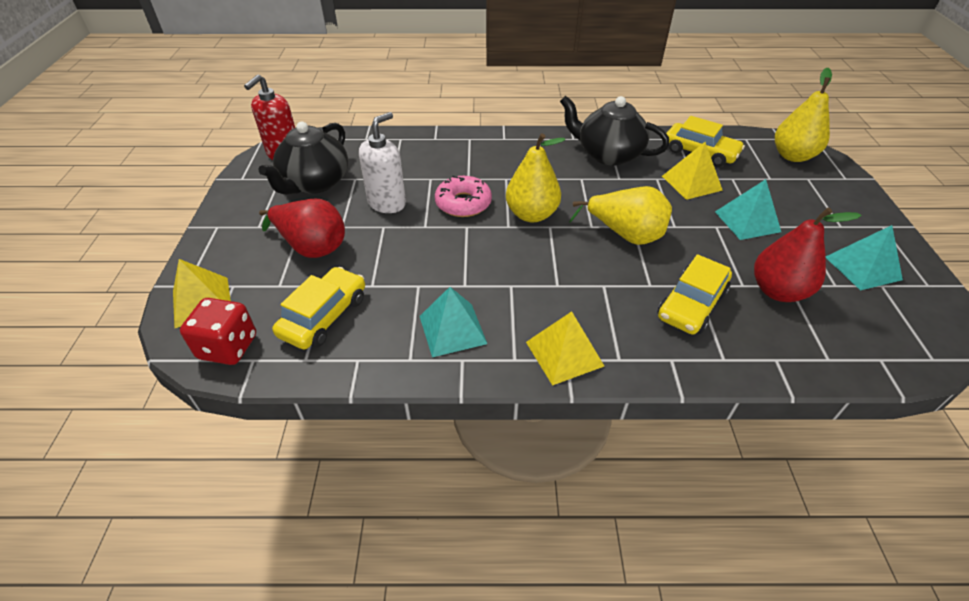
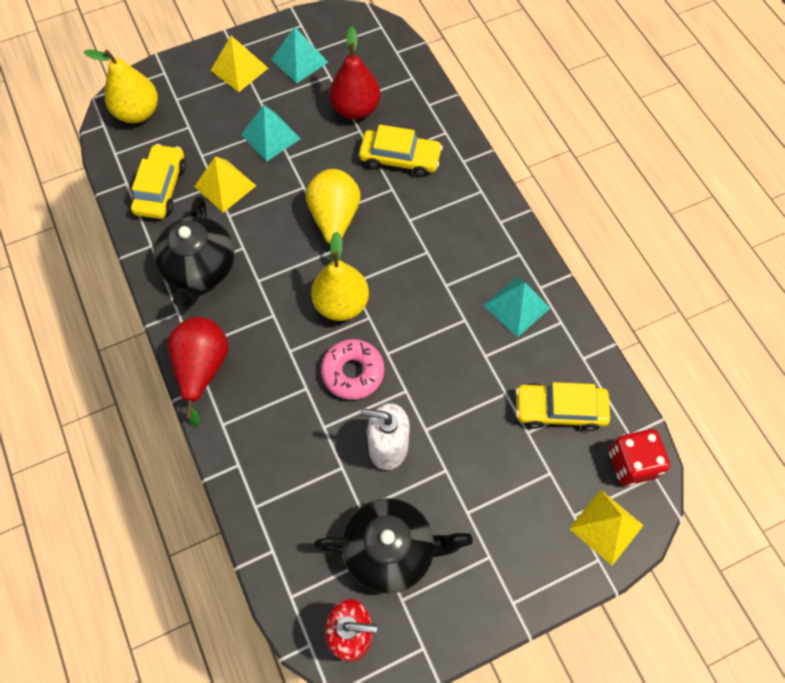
camera: 115 degrees left, 20 degrees up
(312, 247) = (489, 478): red pear -> red pear (203, 368)
(564, 354) = (496, 225): yellow pyramid -> yellow pyramid (239, 69)

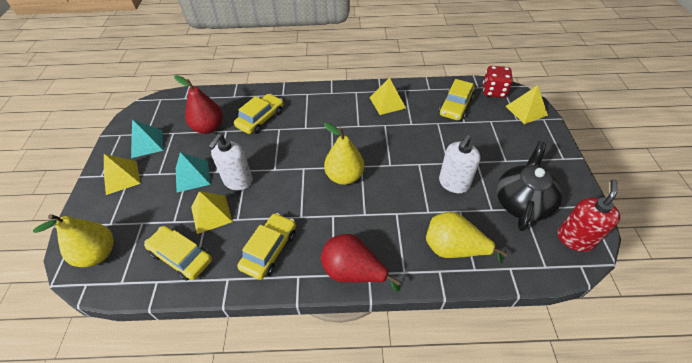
camera: 65 degrees left, 15 degrees down
(200, 269) = (269, 250): black teapot -> yellow car
(282, 187) = (238, 181): none -> white soap dispenser
(335, 220) = (282, 162): yellow pear -> yellow pear (453, 249)
(353, 372) = (396, 185): pink donut -> none
(516, 306) = (387, 102): turquoise pyramid -> yellow pyramid

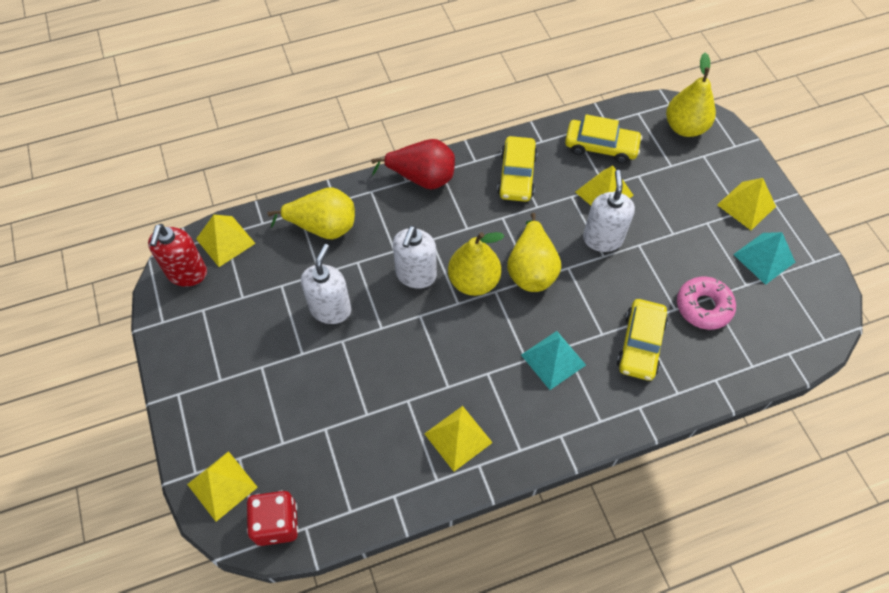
camera: 160 degrees right, 10 degrees up
(192, 176) = (663, 230): turquoise pyramid -> turquoise pyramid (553, 359)
(208, 128) = (703, 307): red pear -> pink donut
(300, 174) = (531, 269): none -> yellow pear
(385, 191) = (416, 275): none -> white soap dispenser
(455, 106) = (342, 462): yellow car -> none
(522, 202) = (244, 304): black teapot -> none
(544, 259) = (225, 241): none -> yellow pyramid

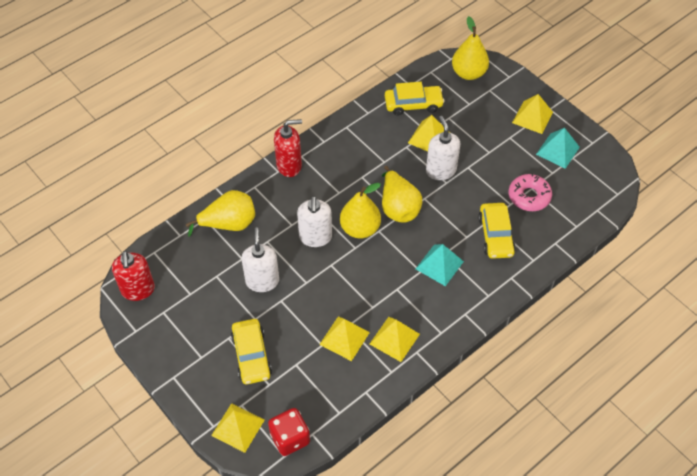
camera: 20 degrees left, 5 degrees down
(225, 241) = (157, 257): yellow pyramid -> yellow pyramid (344, 338)
(422, 178) = (289, 165): red pear -> red soap dispenser
(516, 175) = (360, 143): yellow car -> yellow car (251, 356)

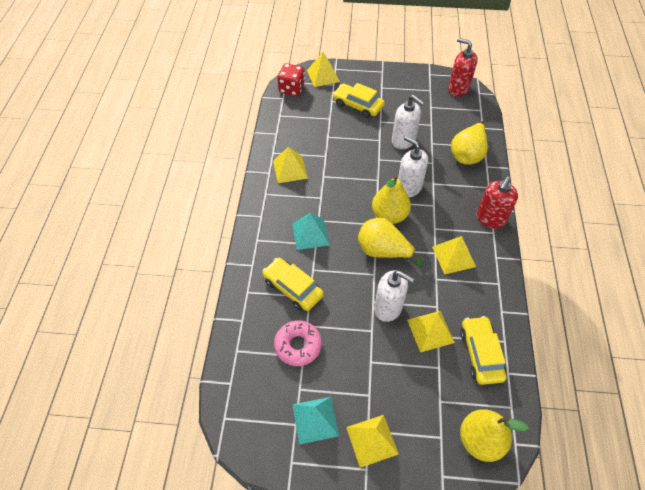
camera: 135 degrees right, 0 degrees up
(344, 338) = (319, 148): yellow pyramid -> yellow pyramid (453, 256)
(413, 104) = (480, 354): yellow car -> yellow car turned 135 degrees clockwise

